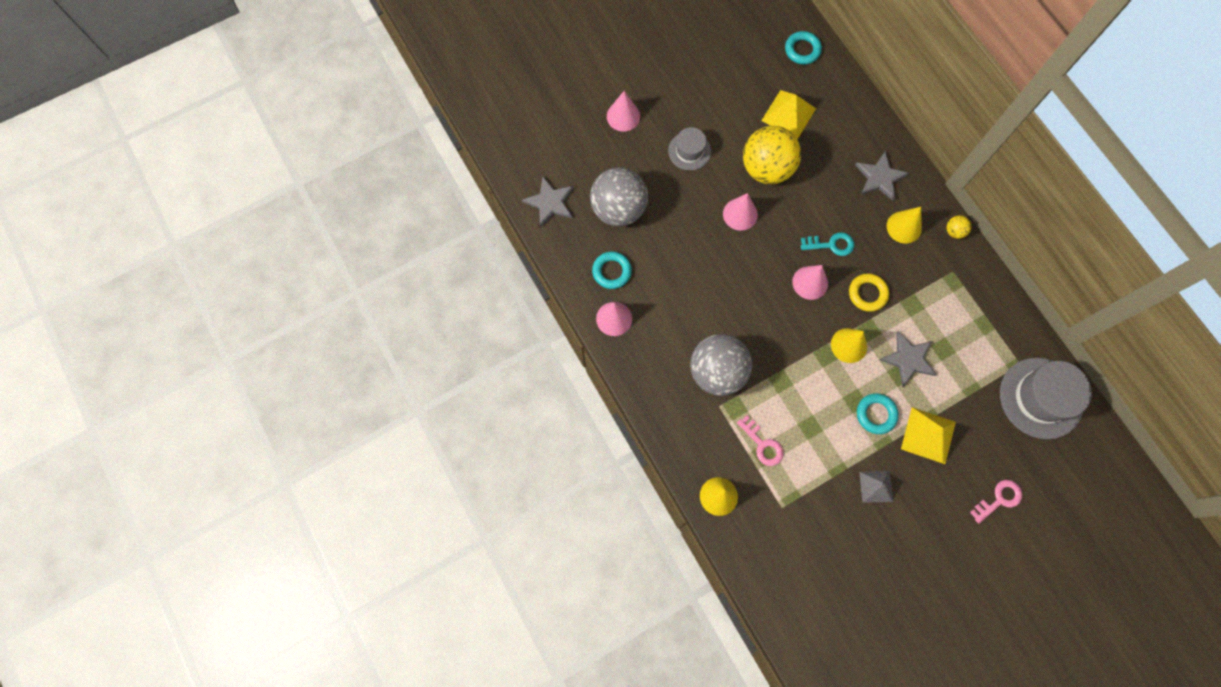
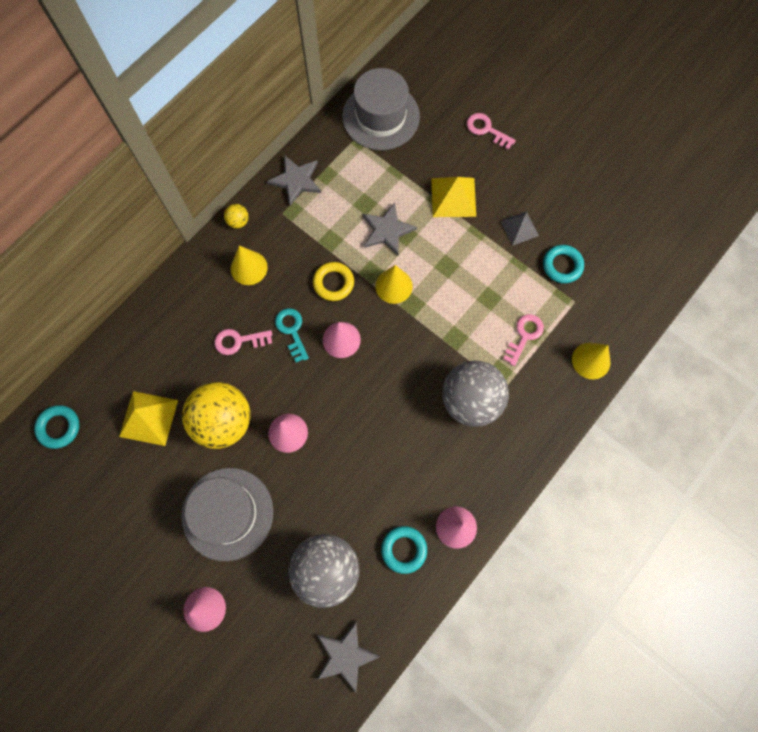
camera: 110 degrees left, 0 degrees up
(689, 151) = (227, 513): grey hat -> grey hat, size x1.78
(835, 199) = (239, 341): none -> pink key
(876, 414) = (452, 245): turquoise ring -> turquoise ring (562, 265)
(880, 177) = (199, 304): grey star -> grey star (296, 180)

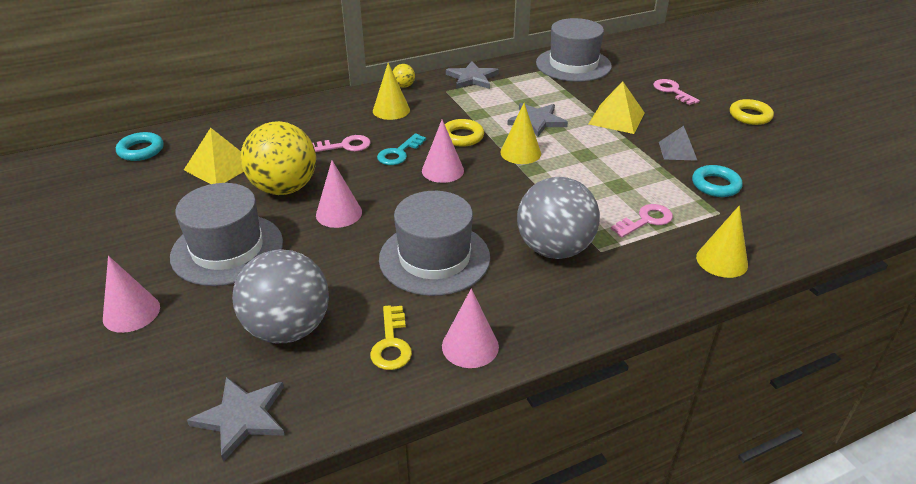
camera: 25 degrees right, 35 degrees down
(239, 341) = (345, 146): pink key -> pink key turned 150 degrees clockwise
(292, 331) = (399, 153): turquoise key -> turquoise key turned 150 degrees counterclockwise
(389, 451) = (434, 258): none -> grey hat
(404, 549) = (391, 343): turquoise ring -> yellow key
(563, 146) = (750, 116): none -> yellow ring

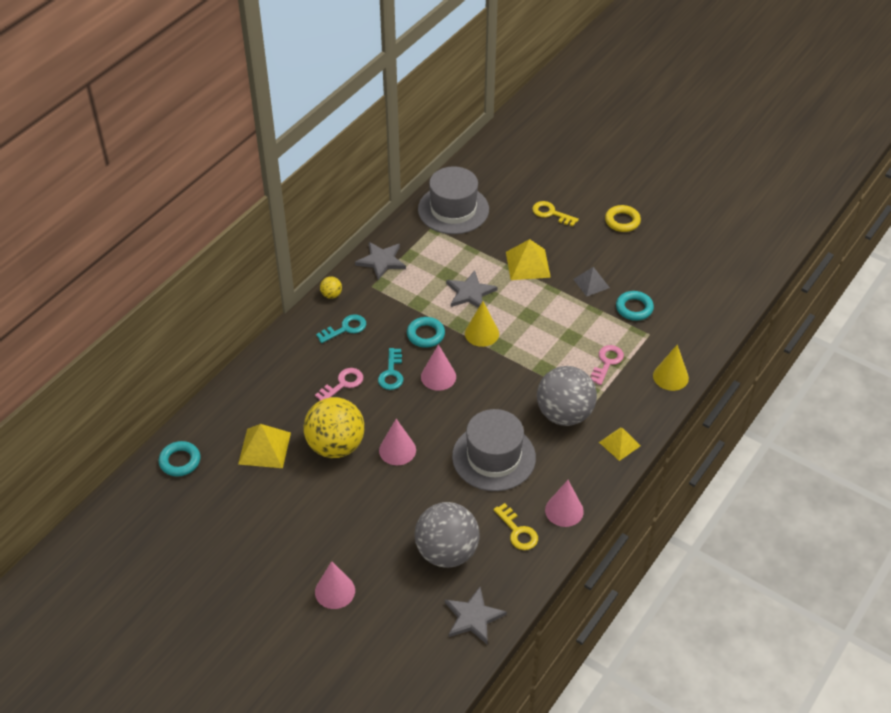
camera: 30 degrees left, 10 degrees up
(227, 249) = (348, 516): grey hat -> none
(391, 110) = (345, 328): yellow cone -> turquoise key
(462, 136) = (425, 335): yellow ring -> turquoise ring
(602, 303) = (619, 444): none -> yellow pyramid
(672, 91) = (551, 213): pink key -> yellow key

